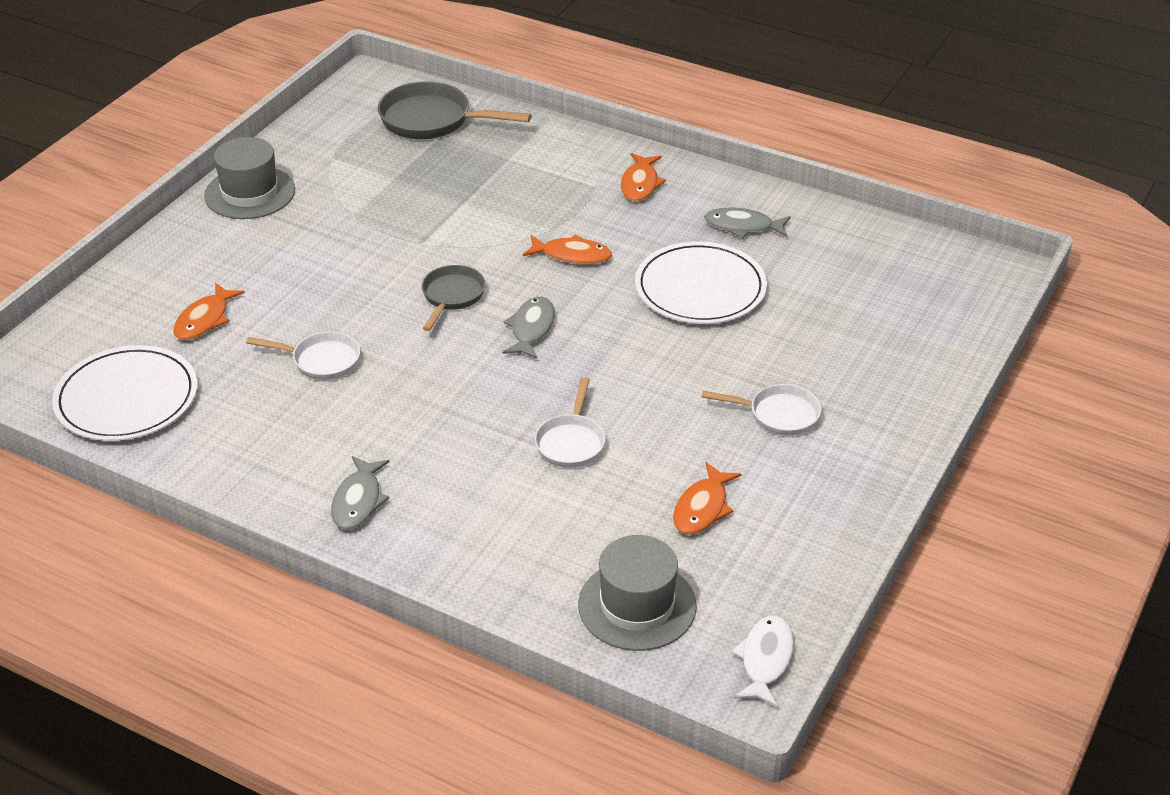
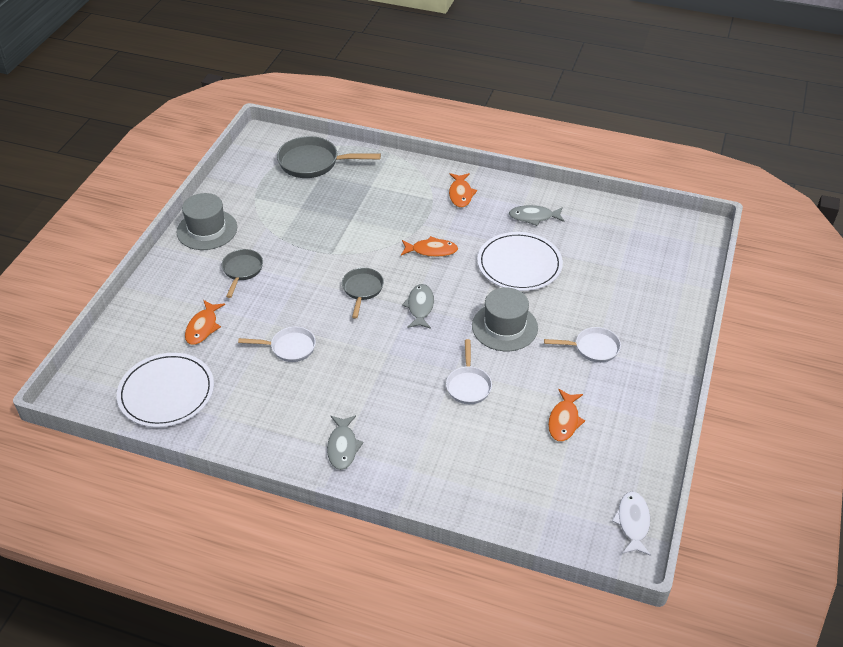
camera: 10 degrees left, 5 degrees up
(283, 252) = (242, 271): none -> grey pan
(637, 605) = (542, 496): grey hat -> grey hat (504, 327)

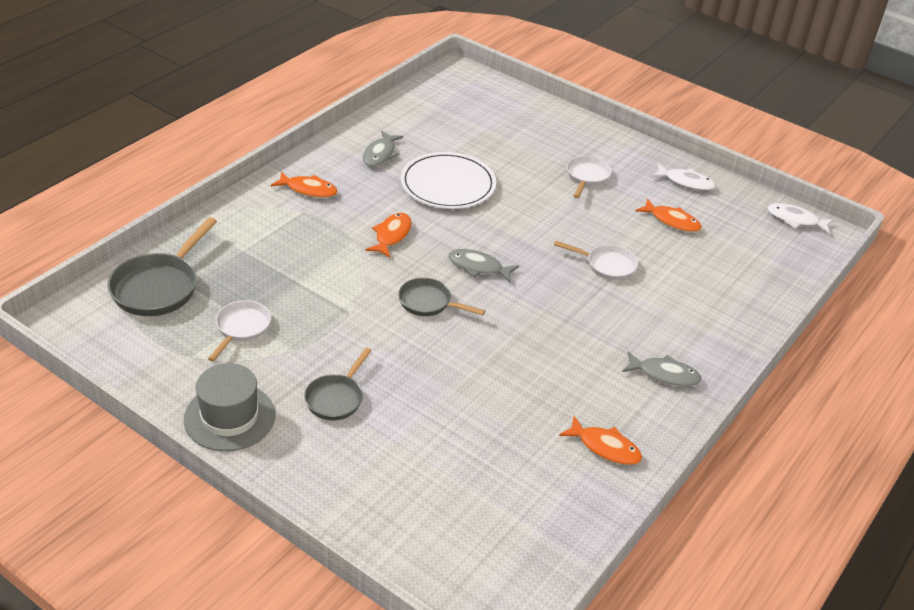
camera: 75 degrees left, 5 degrees down
(166, 392) = (530, 513): white plate -> none
(203, 327) = (426, 456): orange fish -> orange fish (605, 447)
(242, 271) = (336, 398): grey pan -> grey pan turned 90 degrees counterclockwise
(289, 347) = (497, 384): white pan -> white pan (241, 328)
(504, 327) = (535, 220): grey hat -> none
(637, 422) = (686, 182): none -> white fish

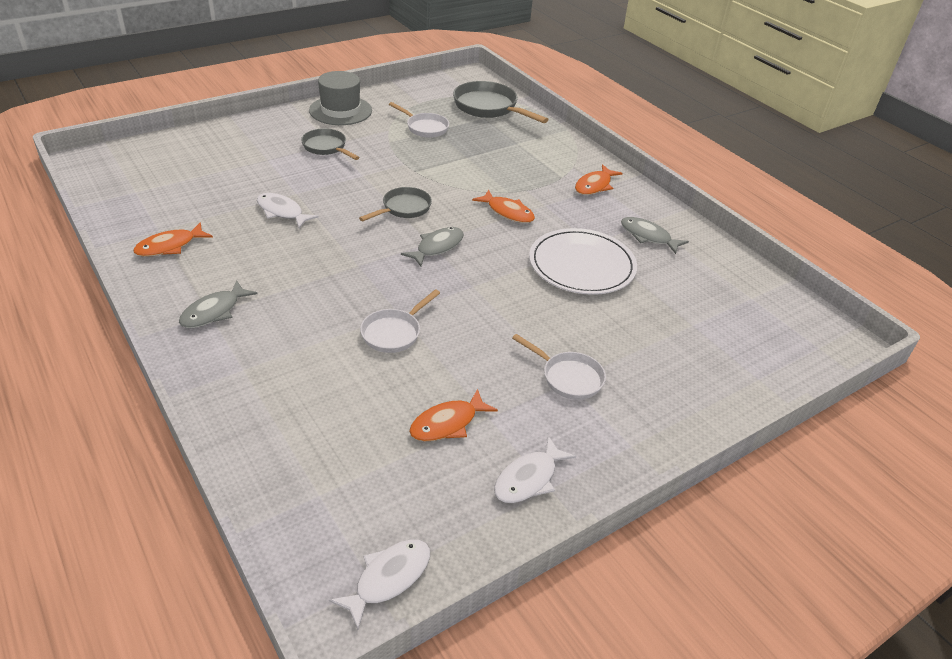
camera: 110 degrees right, 0 degrees up
(492, 387) = (282, 212): none -> white fish

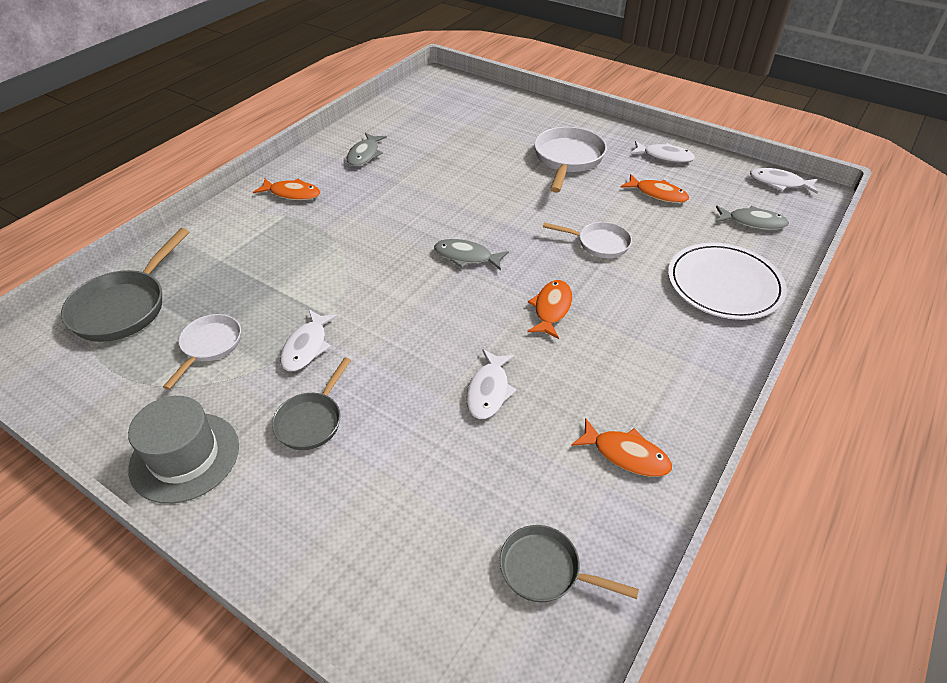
camera: 110 degrees left, 5 degrees up
(214, 312) = (679, 358): grey fish -> grey fish (753, 222)
(393, 157) = (307, 347): none -> white fish
(403, 208) = (415, 299): grey pan -> grey pan (546, 570)
(508, 212) = (375, 232): orange fish -> orange fish (551, 309)
(568, 377) = (567, 160): white pan -> white pan, size x1.62
(582, 265) = (432, 177): white plate -> white plate (724, 284)

